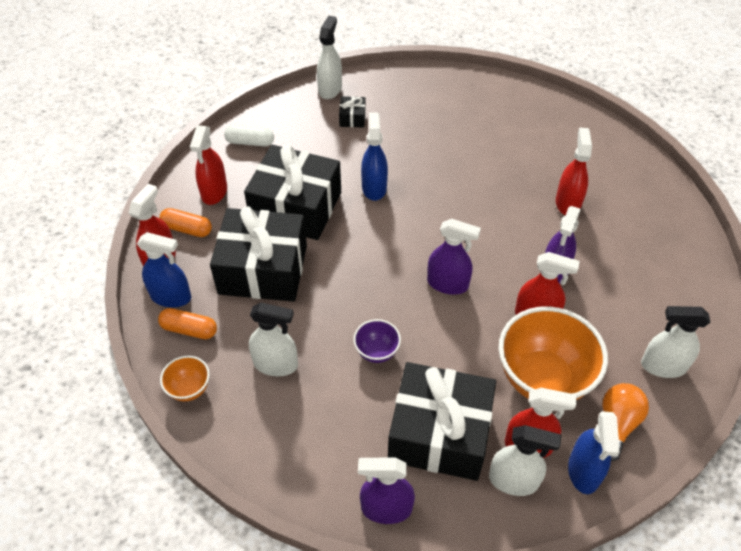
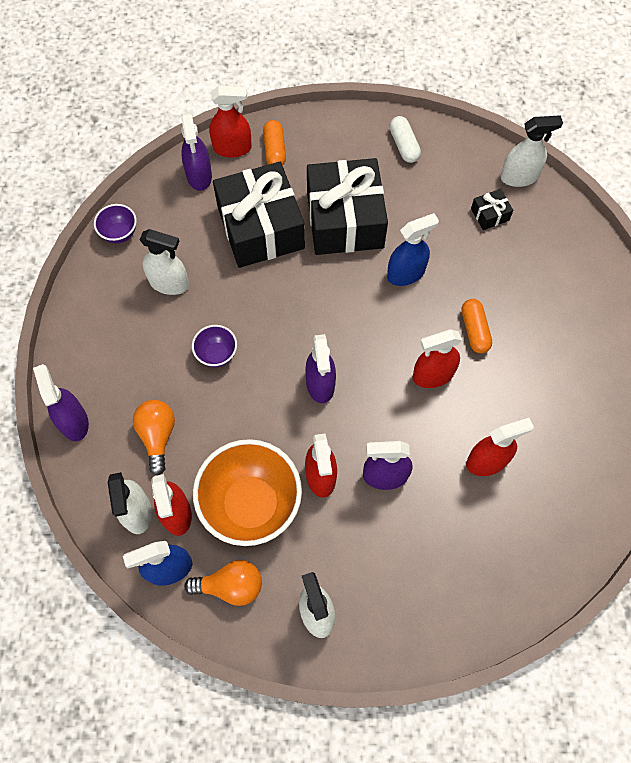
camera: 65 degrees right, 15 degrees up
(171, 297) = (199, 176): blue spray bottle -> purple spray bottle
(189, 329) = (173, 205): orange capsule -> orange capsule (474, 330)
(189, 389) = (119, 233): orange bowl -> purple bowl
(214, 192) = (327, 148): red spray bottle -> red spray bottle (433, 375)
(276, 364) = (169, 283): white spray bottle -> white spray bottle turned 60 degrees counterclockwise
(439, 433) = (157, 436): black gift -> orange light bulb

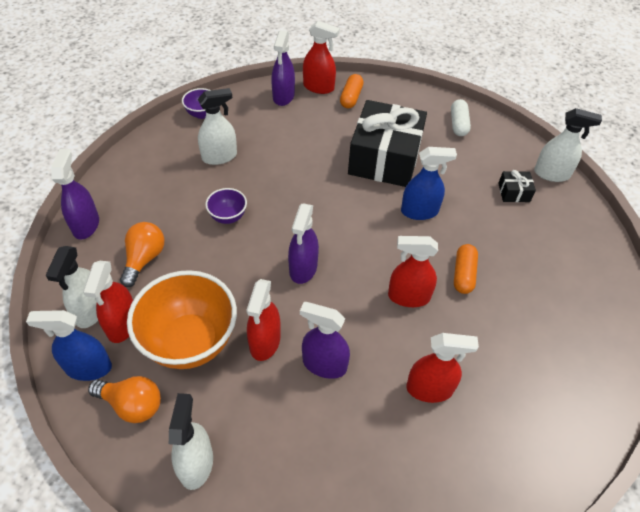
camera: 20 degrees right, 15 degrees down
(169, 283) = (219, 156): white spray bottle -> white spray bottle turned 60 degrees counterclockwise
(260, 228) = (313, 143): black gift -> none

